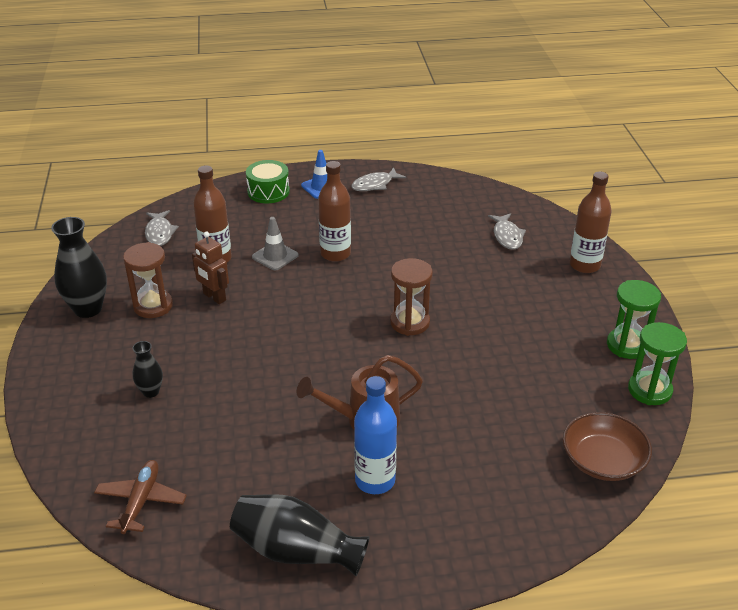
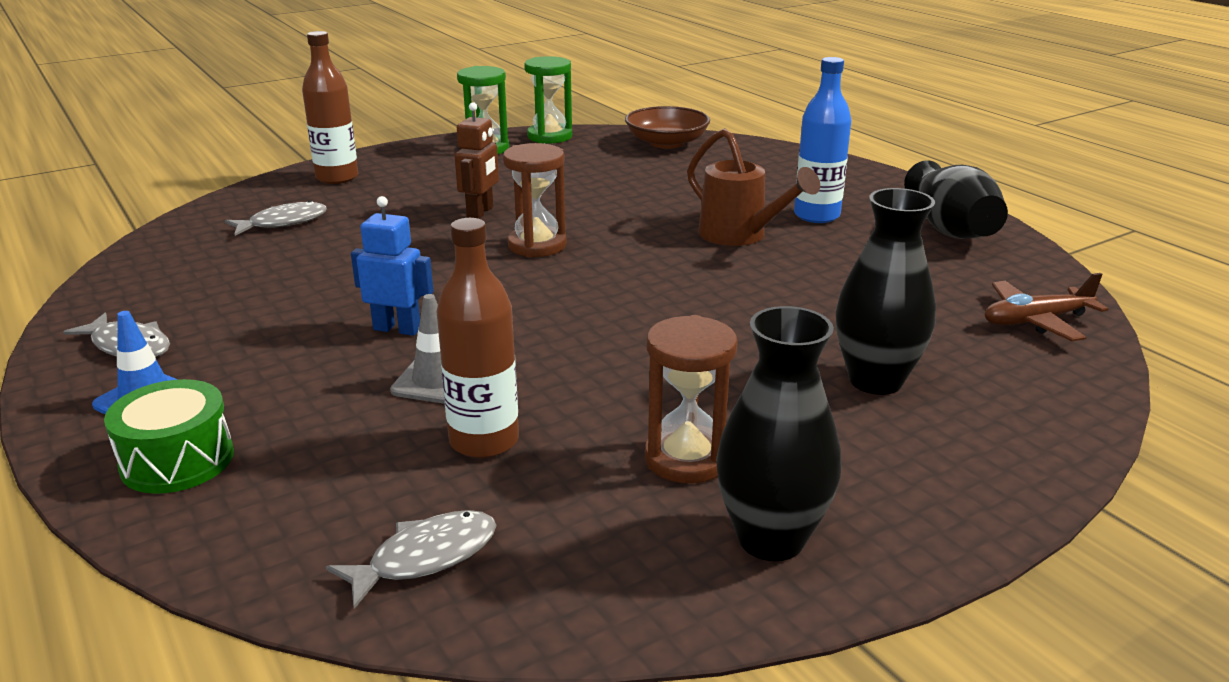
camera: 115 degrees left, 10 degrees down
(151, 392) = (875, 380): black vase -> black vase, size x1.85
(214, 297) = (605, 403): brown robot -> brown robot (480, 212)
(335, 254) = (397, 329): brown bottle -> blue robot

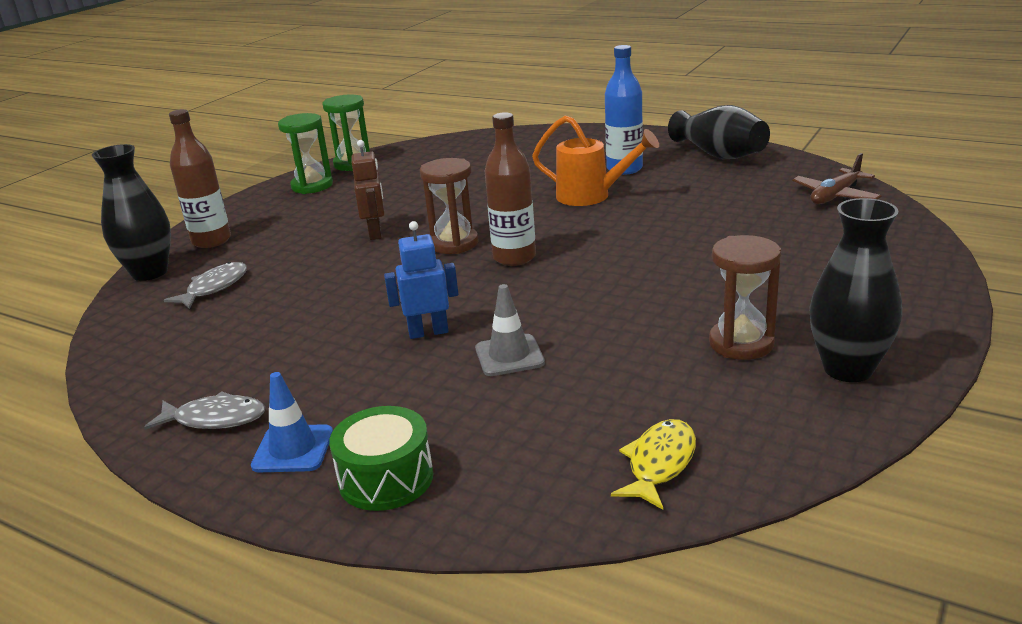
camera: 25 degrees left, 0 degrees up
(425, 558) = (659, 464): grey fish -> yellow fish
(484, 441) = (597, 381): brown bottle -> brown bottle (514, 257)
(666, 143) = (452, 146): brown bowl -> none
(740, 236) = (591, 196): brown watering can -> orange watering can
(875, 380) = (790, 259): black vase -> black vase (150, 272)

